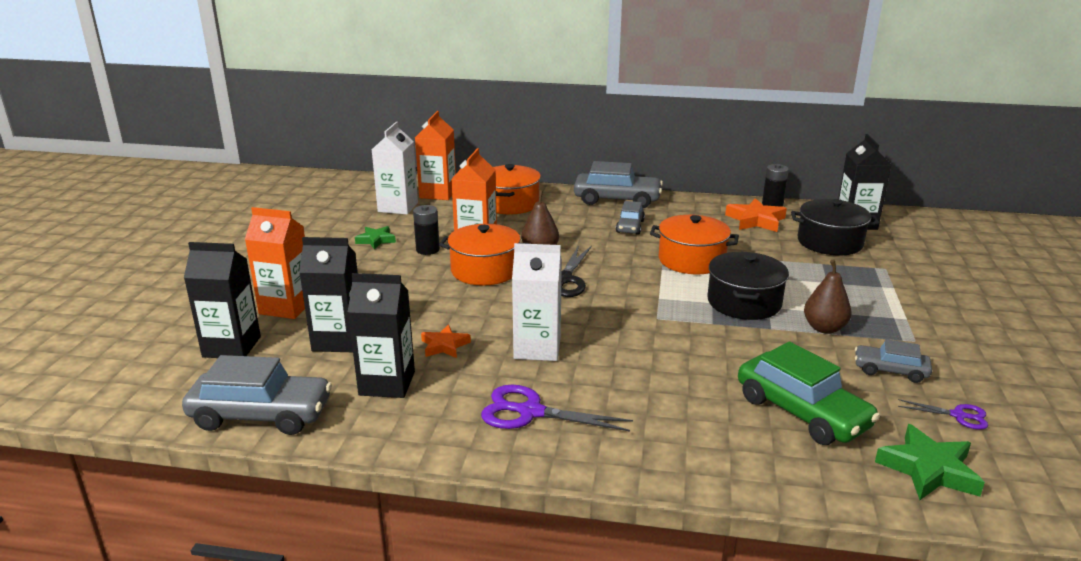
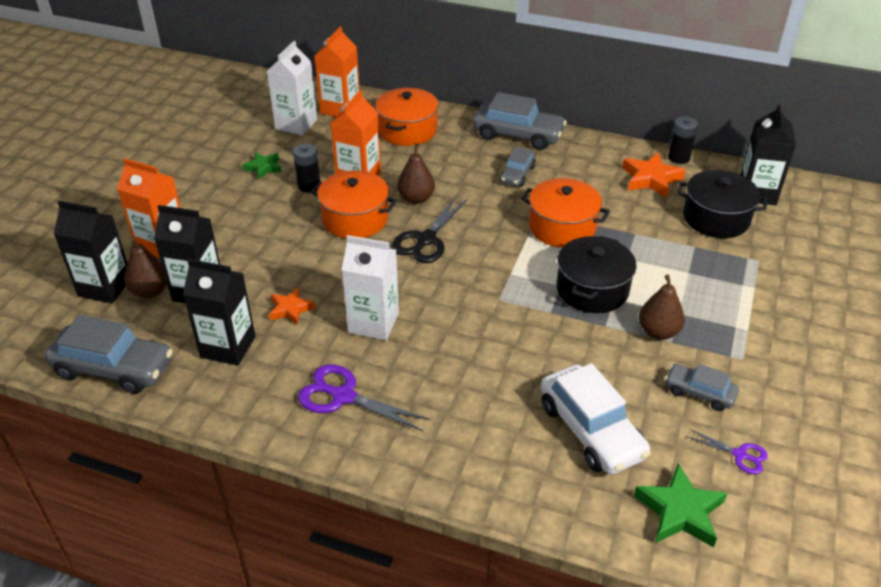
camera: 10 degrees right, 15 degrees up
(284, 345) = (150, 291): none -> brown pear
(802, 412) = (591, 430): green car -> white car

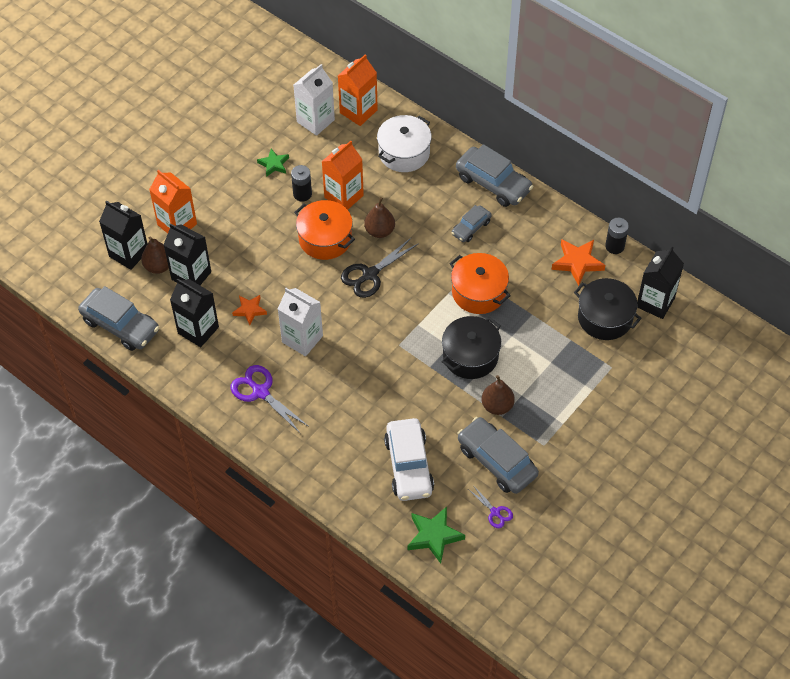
camera: 20 degrees right, 15 degrees up
(407, 130) = (404, 153): orange pot -> white pot
(699, 393) = (496, 461): grey car -> grey car, size x1.77

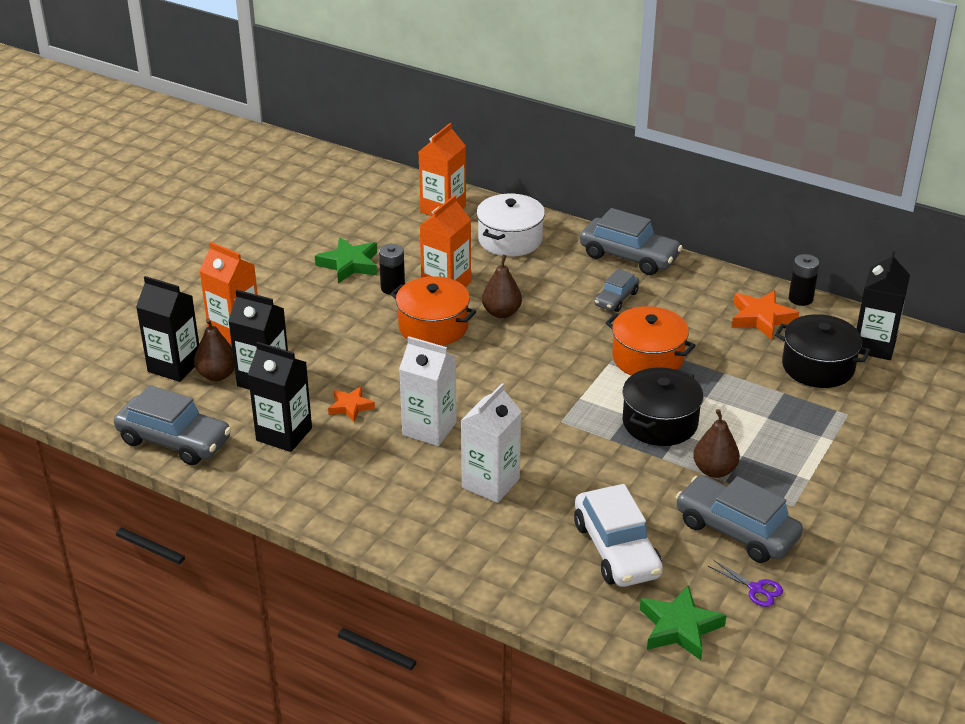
camera: 10 degrees left, 20 degrees down
(260, 392) = (385, 491): purple scissors -> none
(274, 164) = (349, 264): green star -> green star, size x1.57
(315, 121) = (392, 221): white carton -> white carton (490, 483)
(370, 274) = (501, 355): black scissors -> none

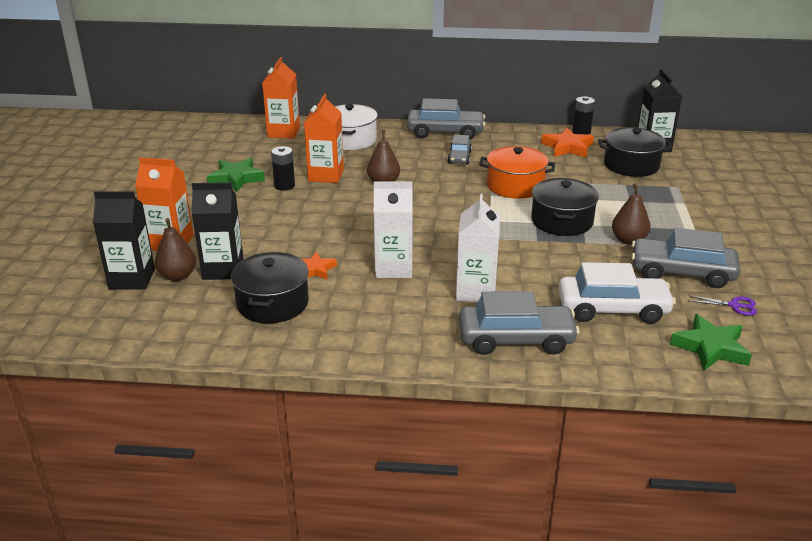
camera: 25 degrees left, 5 degrees down
(174, 440) = (172, 334): grey car -> grey car (516, 339)
(284, 434) = (272, 303): black carton -> black pot
(433, 327) = (338, 202): orange pot -> none
(616, 549) = (613, 309): white car -> white car turned 45 degrees counterclockwise

